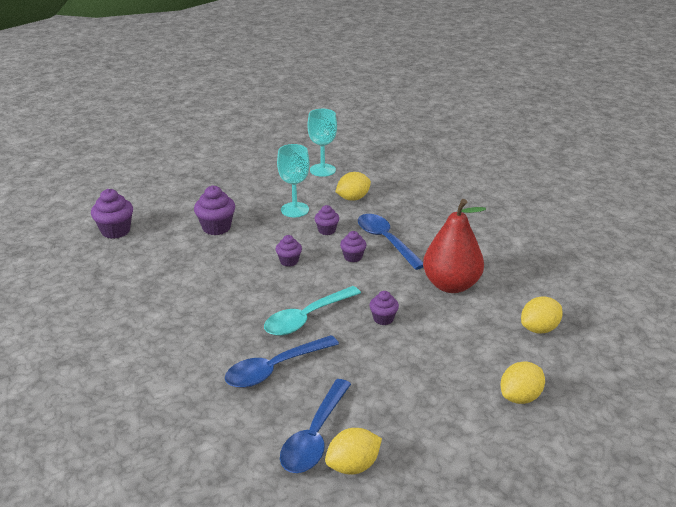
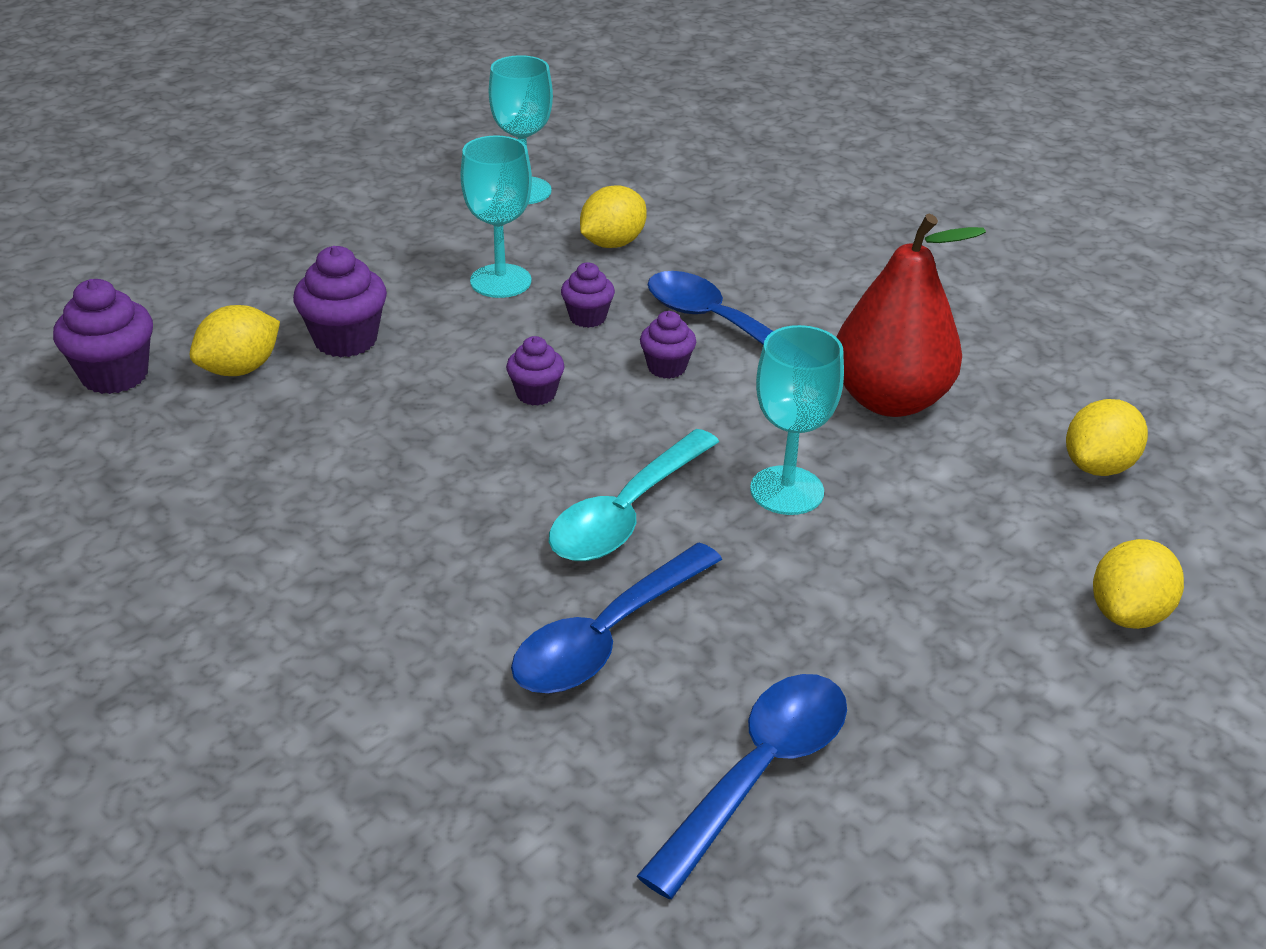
camera: 15 degrees left, 5 degrees up
(315, 436) = (758, 773): blue spoon -> blue spoon turned 150 degrees counterclockwise
(353, 465) = (867, 825): yellow lemon -> yellow lemon (240, 369)
(383, 319) = (787, 490): purple cupcake -> turquoise goblet

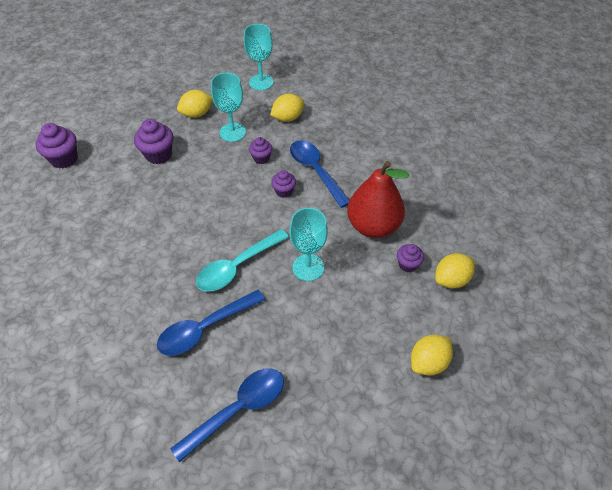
camera: 15 degrees right, 15 degrees up
(240, 369) = (112, 163): yellow lemon -> yellow lemon (197, 114)
(536, 394) = (224, 196): purple cupcake -> purple cupcake (407, 264)

